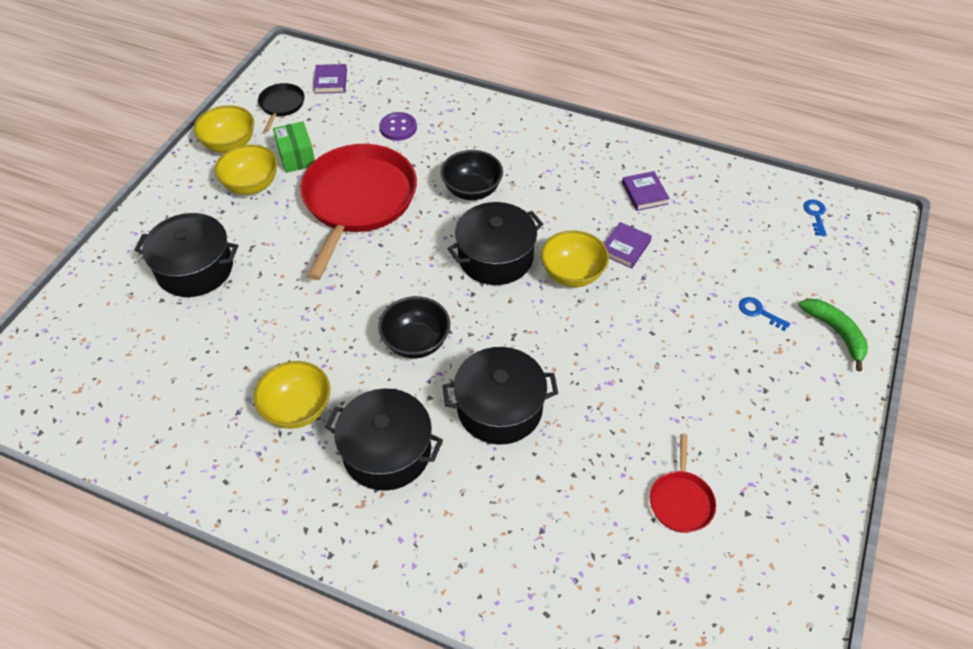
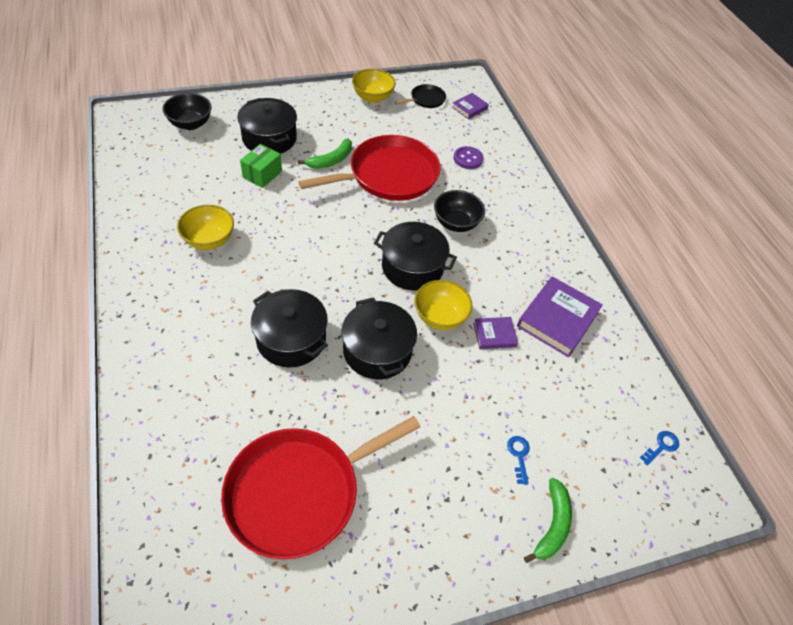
camera: 45 degrees right, 0 degrees up
(251, 185) = (352, 124): yellow bowl -> none
(287, 234) = (331, 160): none -> green banana
(296, 157) = (393, 129): green box -> green box (262, 174)
(387, 451) = (212, 300): black pot -> black pot (377, 350)
(416, 342) = (306, 266): black bowl -> black bowl (190, 124)
(644, 193) = (557, 319): purple book -> purple book, size x1.87
(681, 500) = (299, 492): red pan -> red pan, size x2.26

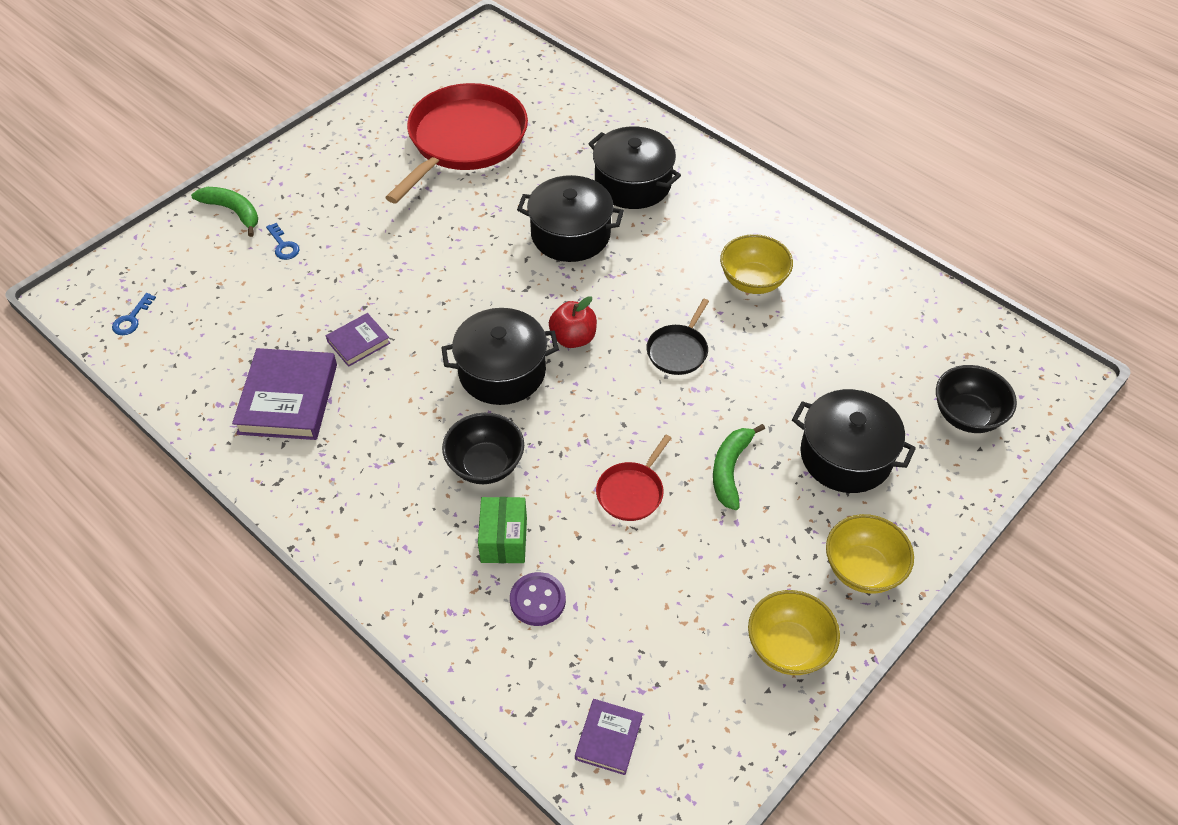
camera: 155 degrees right, 0 degrees up
(262, 174) = (791, 393): green box -> green box (504, 540)
(353, 264) = (573, 338): none -> red apple
(377, 350) = (477, 265): black pot -> black pot (633, 183)
(389, 175) = (632, 492): red pan -> red pan, size x0.44
(426, 99) = (699, 707): black pan -> black pan (678, 350)
(440, 317) = (432, 330): yellow bowl -> yellow bowl (862, 569)
(552, 524) = (233, 211): green banana -> green banana turned 135 degrees clockwise

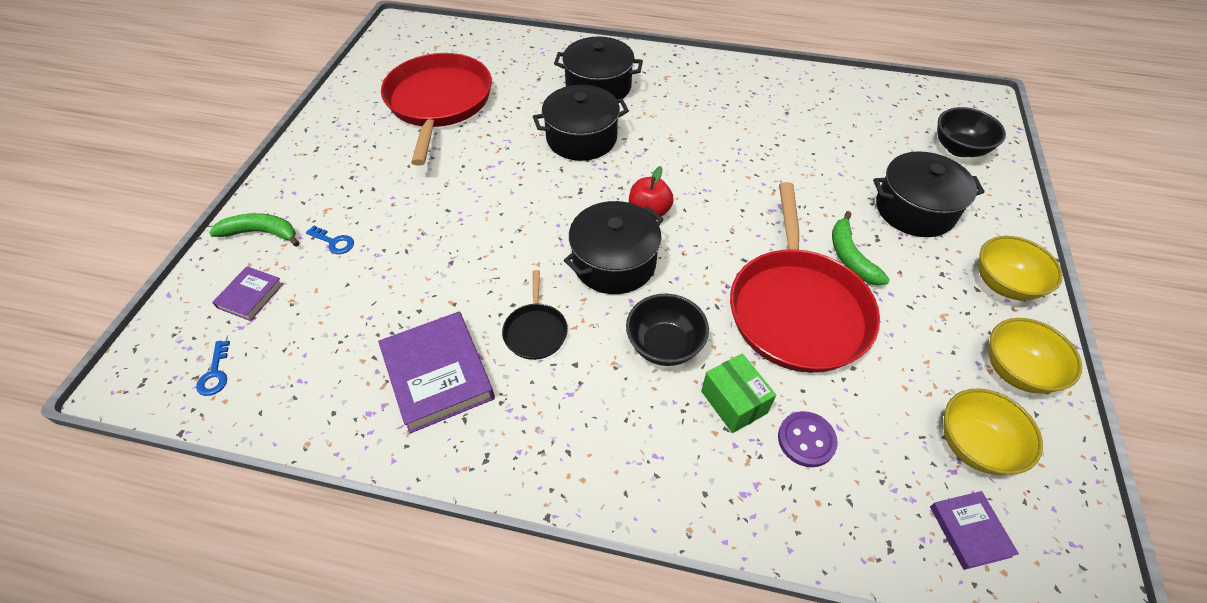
camera: 30 degrees left, 0 degrees up
(358, 342) = (468, 294): purple book -> purple book (250, 296)
(632, 492) = (797, 309): red pan -> red pan, size x2.26
(678, 350) = (735, 188): black pan -> black pan (535, 331)
(753, 281) = (742, 119): yellow bowl -> yellow bowl (974, 445)

